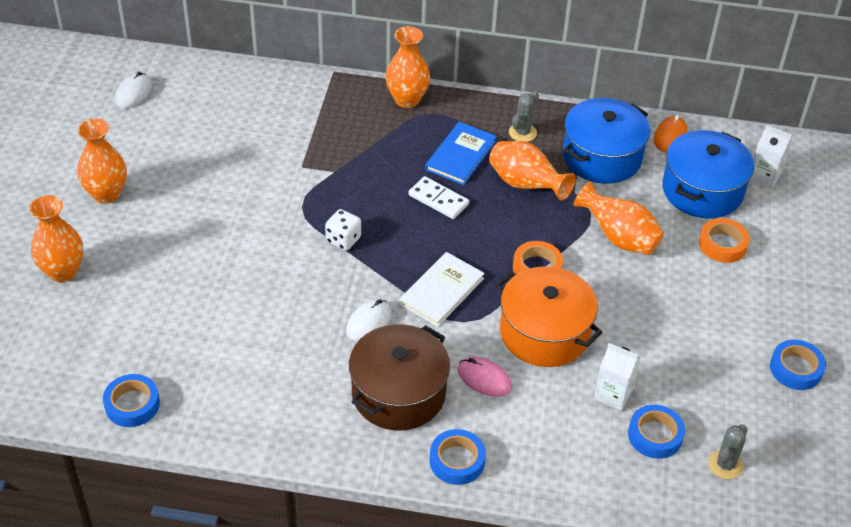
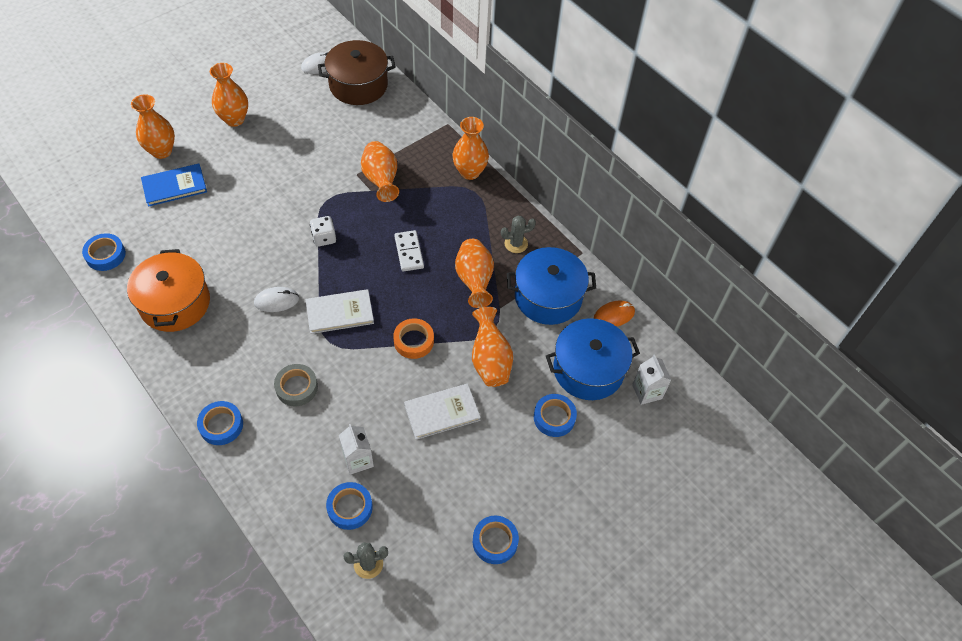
camera: 40 degrees right, 10 degrees up
(334, 157) = (381, 180): none -> orange vase
(398, 393) = (240, 358): brown pot -> brown pot (358, 85)
(461, 155) = (458, 232): blue book -> blue book (174, 186)
(484, 379) = (296, 387): pink mouse -> grey tape
(544, 333) = (366, 387): orange pot -> orange pot (175, 303)
(632, 306) = (442, 412): none -> white book
(722, 244) = (554, 417): orange tape -> blue tape

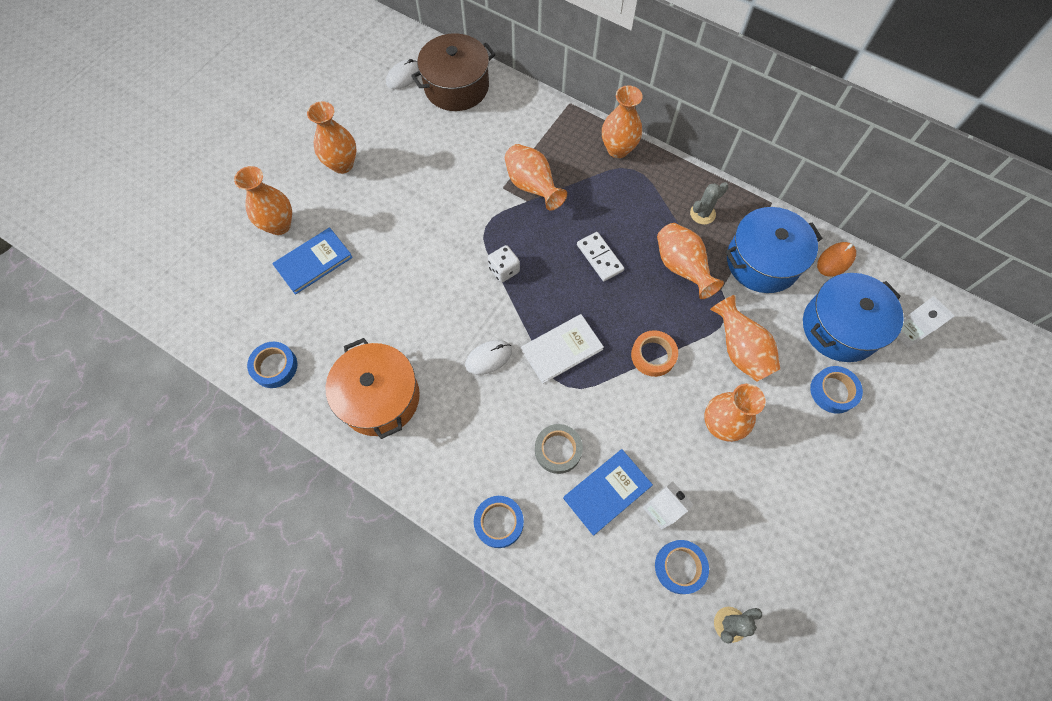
camera: 15 degrees left, 10 degrees up
(320, 432) = (607, 492): none -> blue book
(442, 412) = (720, 425): white book -> orange vase
(495, 541) = (843, 549): blue tape -> none

